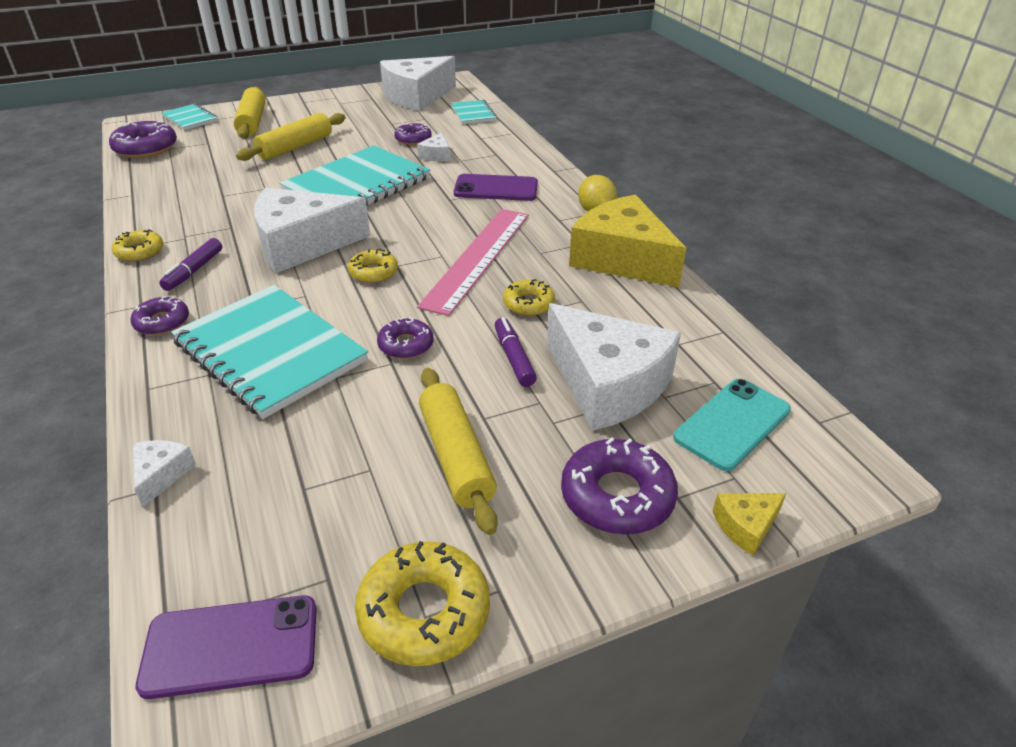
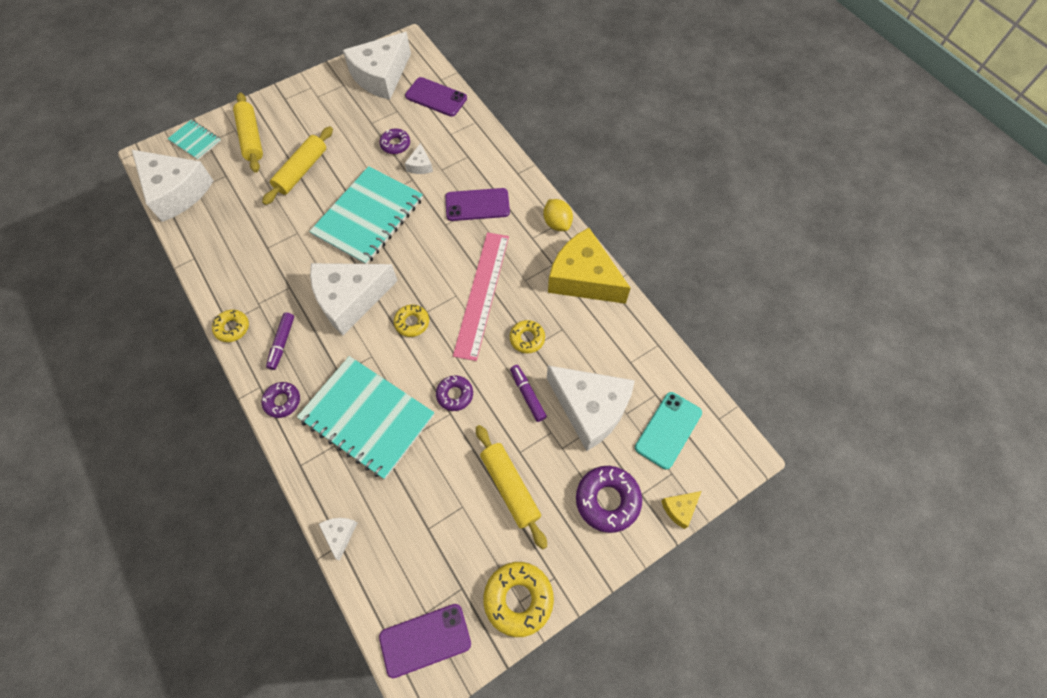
camera: 10 degrees left, 25 degrees up
(146, 148) = (176, 191): purple donut -> white cheese
(473, 114) = (436, 97): turquoise notebook -> purple phone

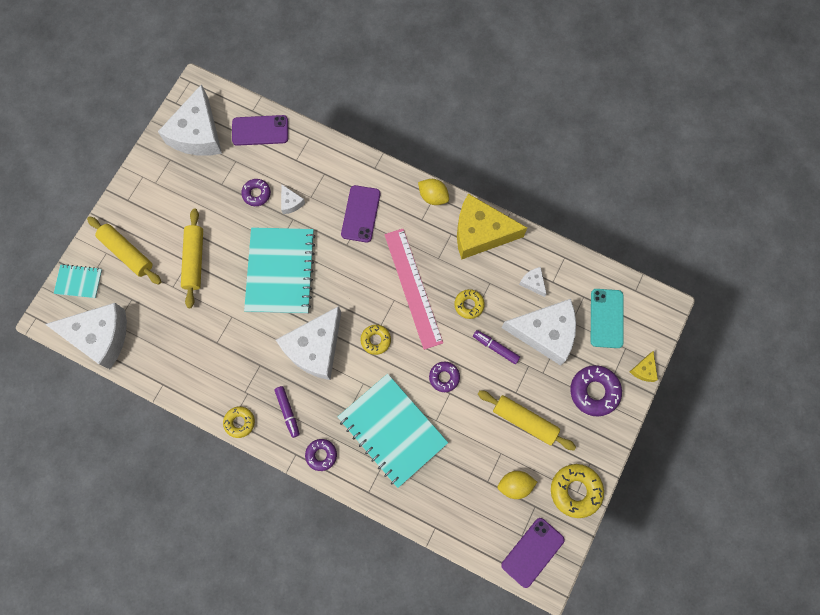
camera: 30 degrees left, 10 degrees up
(340, 534) = (430, 521): white cheese -> white cheese (533, 283)
(367, 417) = (392, 430): turquoise notebook -> turquoise notebook turned 45 degrees clockwise
(455, 550) = (515, 485): none -> yellow lemon
(477, 205) = (361, 214): purple phone -> purple phone turned 45 degrees counterclockwise

